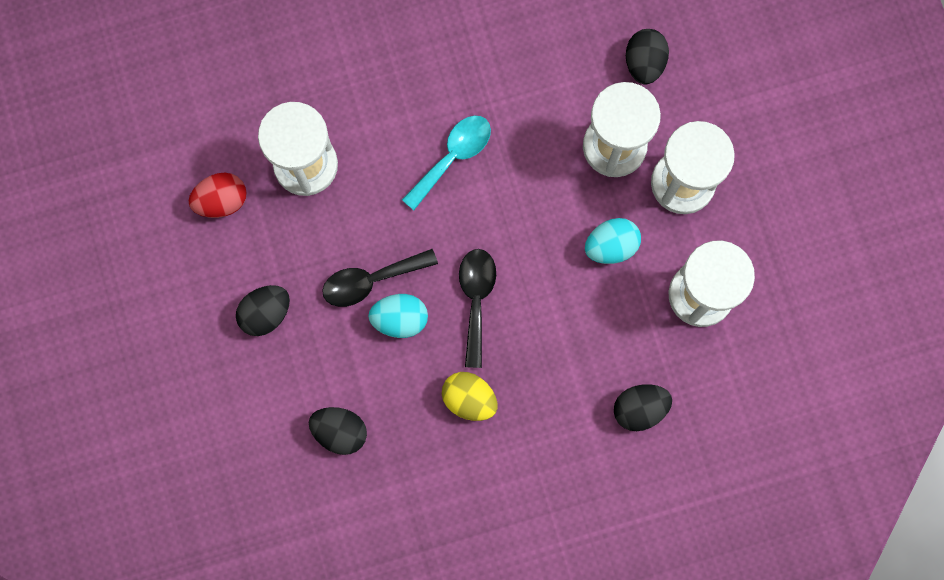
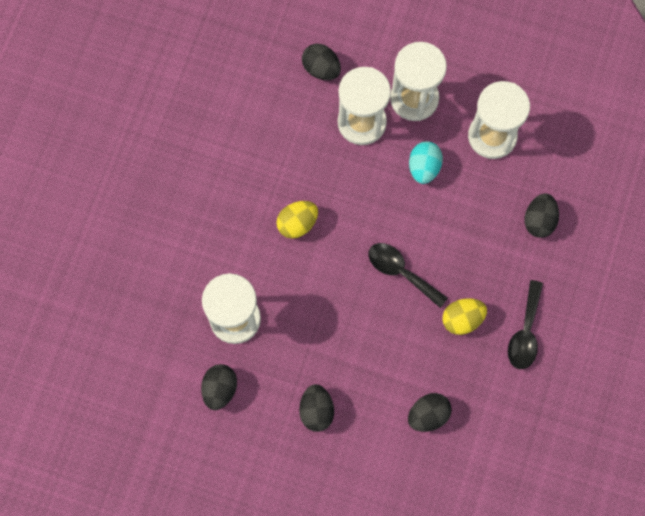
camera: 55 degrees left, 5 degrees down
(222, 201) = (220, 389): red egg -> black egg
(371, 280) = (342, 329): black spoon -> black spoon (525, 332)
(400, 319) = (380, 328): turquoise egg -> none
(453, 157) = (297, 224): turquoise spoon -> yellow egg

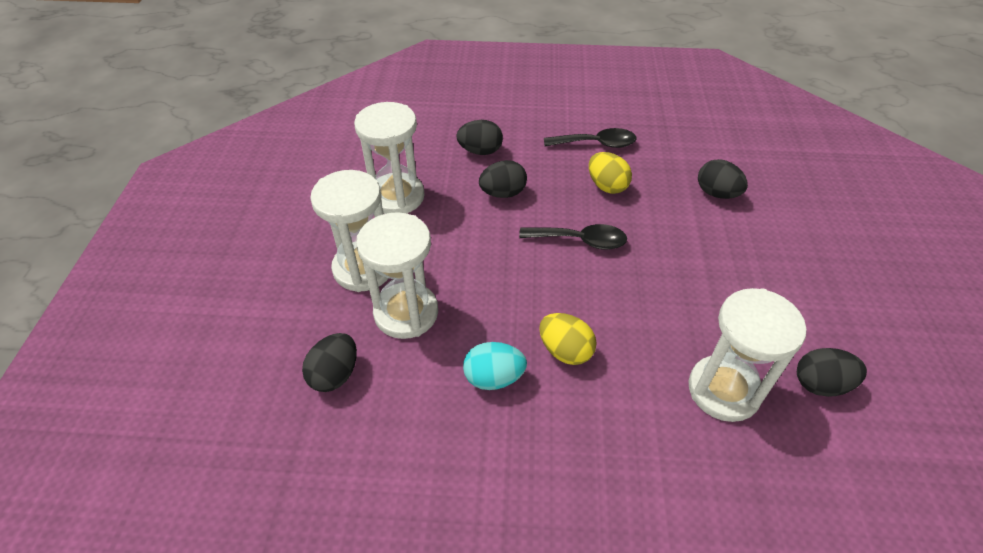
camera: 105 degrees left, 25 degrees down
(316, 411) = (776, 281): black egg -> black egg (503, 193)
(401, 272) = (580, 241): black spoon -> black spoon turned 105 degrees counterclockwise
(424, 167) = (450, 244): turquoise egg -> turquoise egg (494, 378)

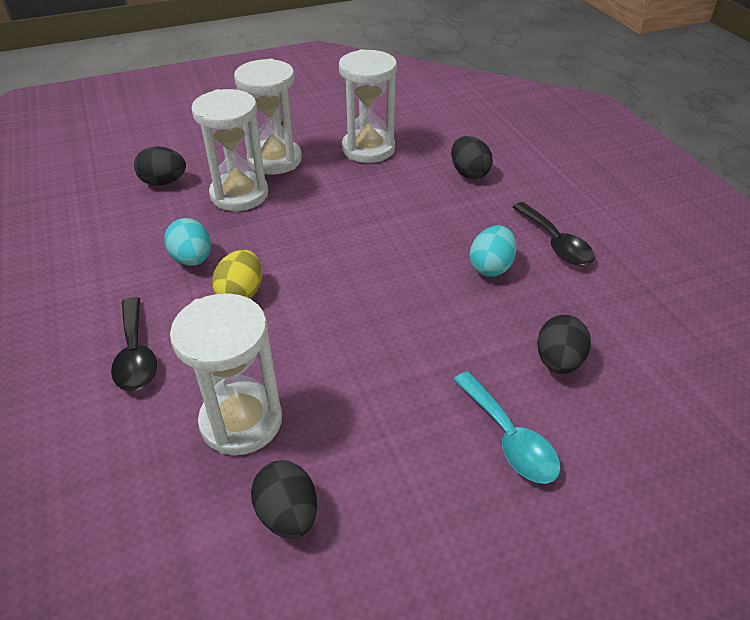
camera: 65 degrees right, 5 degrees down
(503, 193) = (420, 202): black egg -> none
(580, 241) = (391, 268): black spoon -> black spoon (135, 354)
(607, 186) = (491, 267): yellow egg -> turquoise egg
(777, 243) = (509, 438): none -> turquoise spoon

